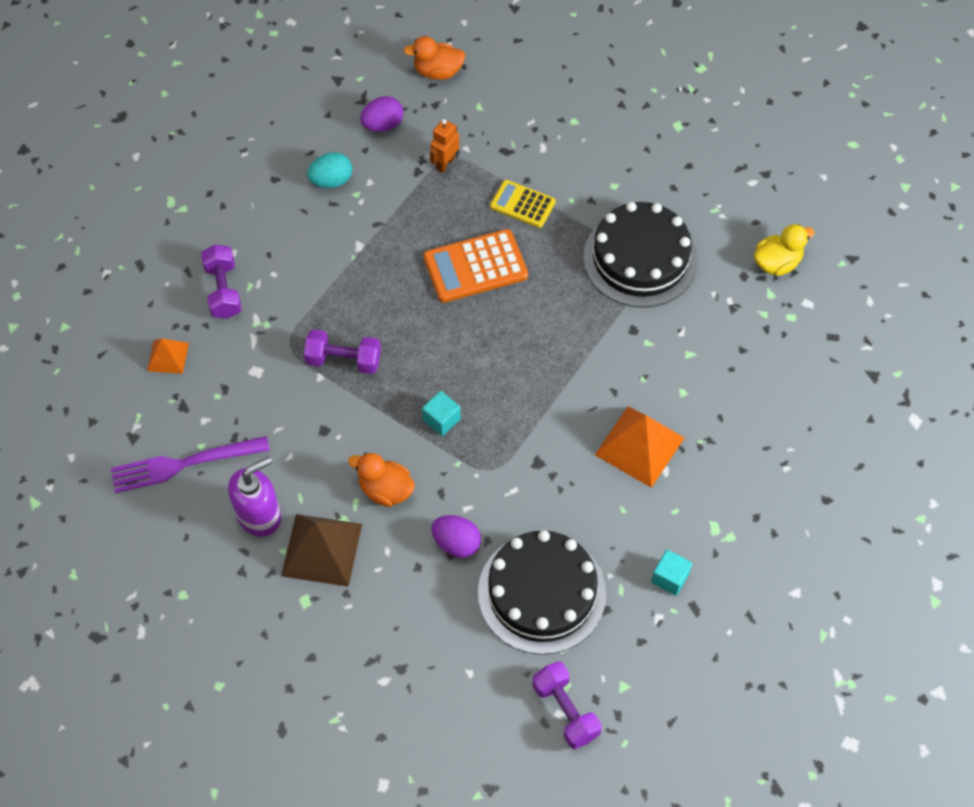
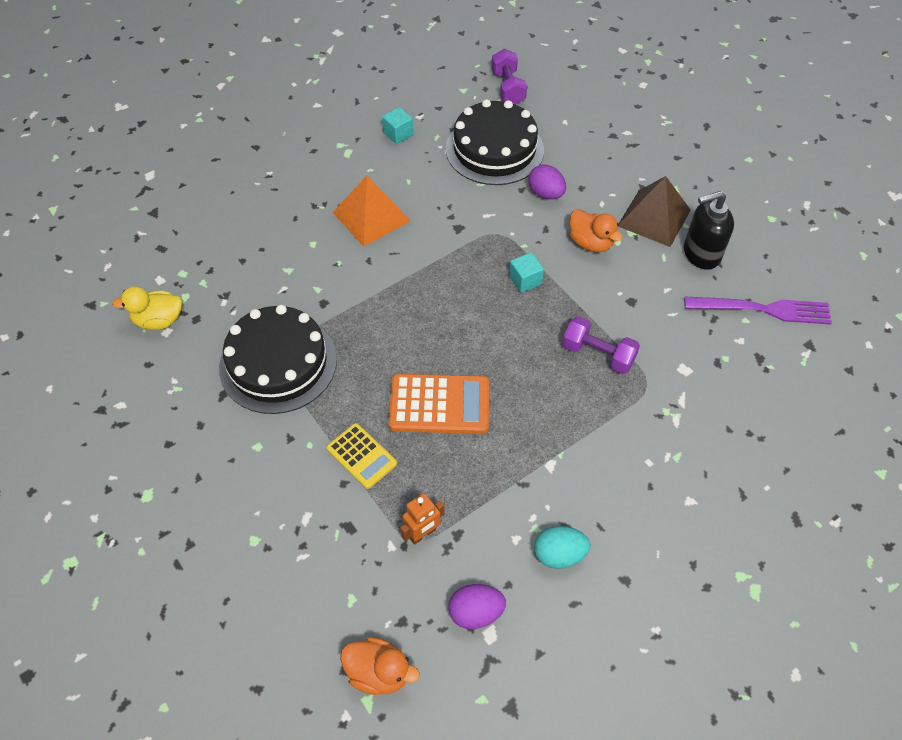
camera: 160 degrees left, 5 degrees down
(168, 357) = (771, 408): orange pyramid -> none
(224, 290) = (705, 460): purple dumbbell -> none
(259, 515) = (701, 254): purple soap dispenser -> black soap dispenser

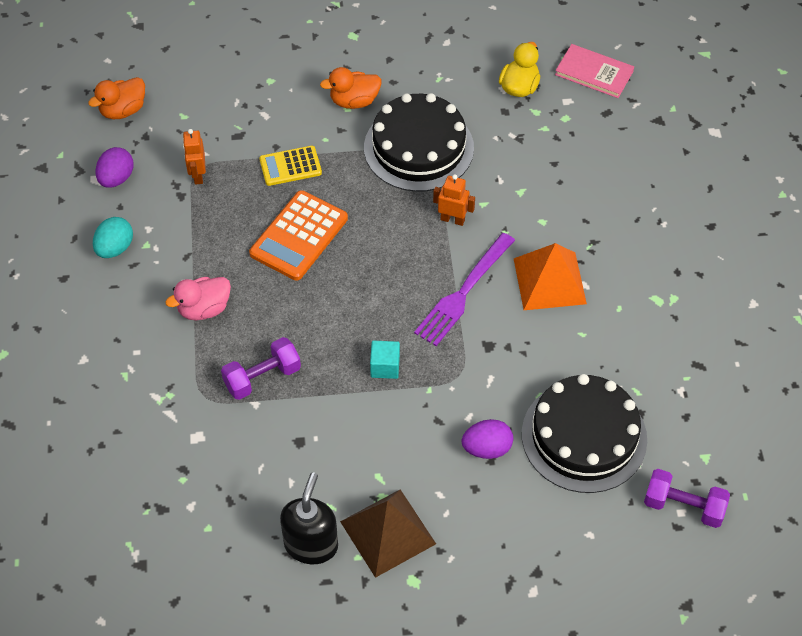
camera: 120 degrees right, 0 degrees up
(113, 274) = (594, 73): none -> pink book
(348, 302) = (452, 219): none -> orange robot
(398, 134) = (661, 357): turquoise cube -> none
(567, 435) = (204, 309): none -> pink duck
(590, 243) = (393, 450): orange duck -> orange duck (354, 101)
(762, 309) = (208, 553): purple fork -> purple fork (464, 292)

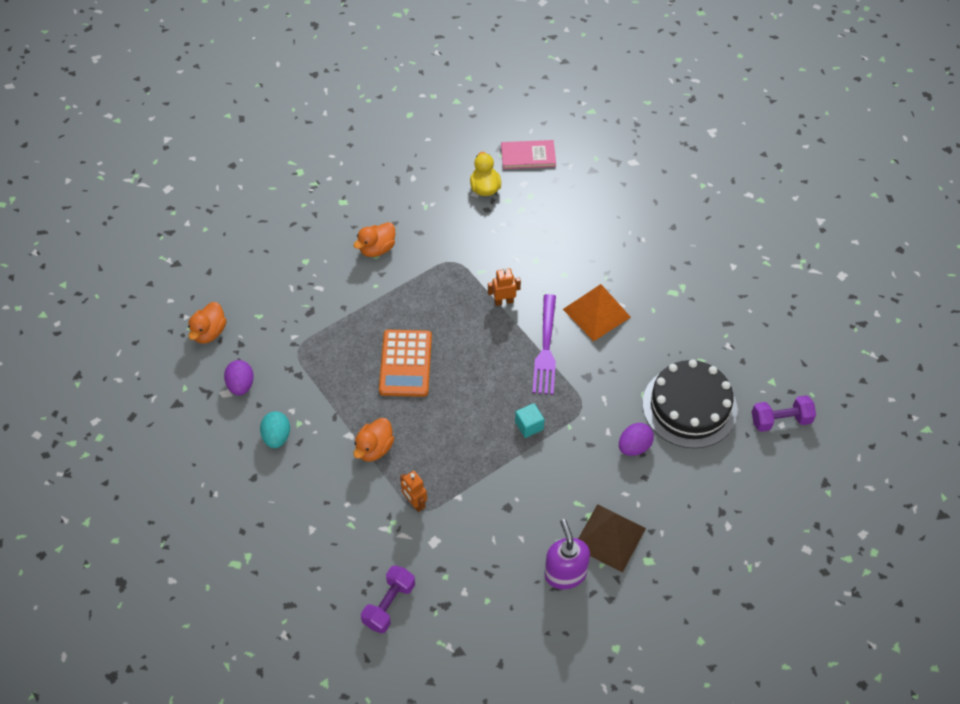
camera: 30 degrees left, 0 degrees up
(198, 175) = (301, 354): orange robot -> orange robot (415, 503)
(204, 309) = (374, 448): pink duck -> orange duck
(262, 377) = (450, 476): purple dumbbell -> purple dumbbell (389, 604)
(290, 166) = (364, 316): yellow calculator -> none
(311, 544) = (565, 573): black soap dispenser -> purple soap dispenser
(418, 148) = (445, 262): black cake -> none

